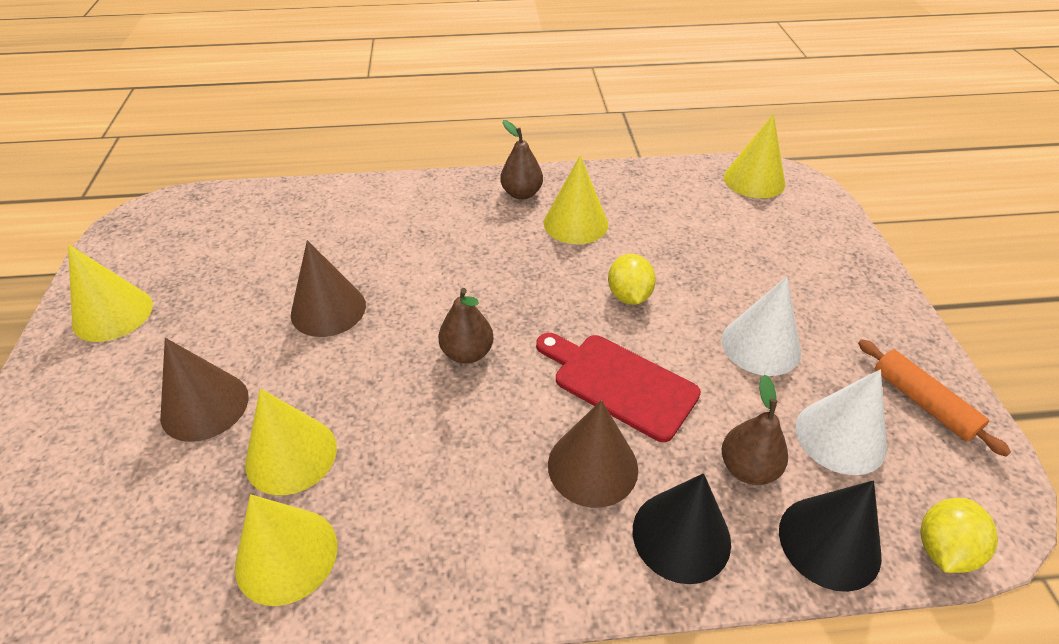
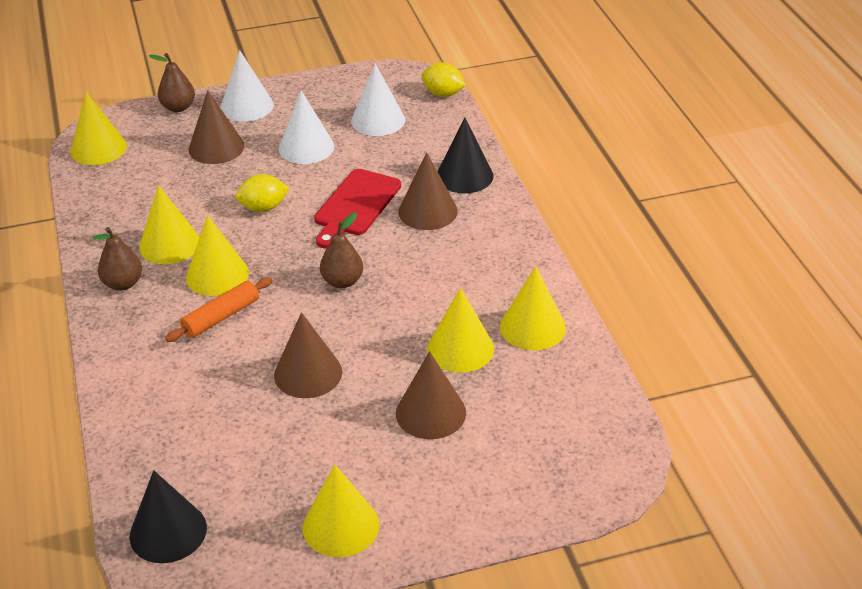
camera: 100 degrees left, 5 degrees down
(514, 253) = (217, 275): none -> yellow cone
(747, 468) = (411, 153): brown pear -> brown pear (178, 107)
(758, 263) = (216, 147): none -> brown cone
(829, 542) = (451, 127): black cone -> black cone (168, 532)
(858, 295) = (246, 106): none -> white cone
(923, 402) = (343, 90): orange rolling pin -> orange rolling pin (221, 317)

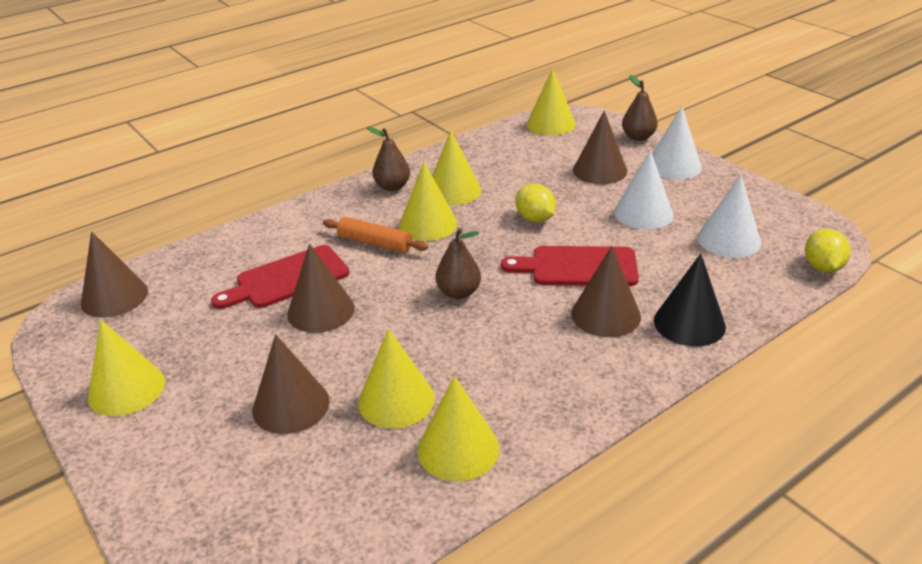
camera: 70 degrees right, 5 degrees down
(168, 532) = (114, 297): black cone -> brown cone
(237, 389) = (287, 279): none -> red cutting board

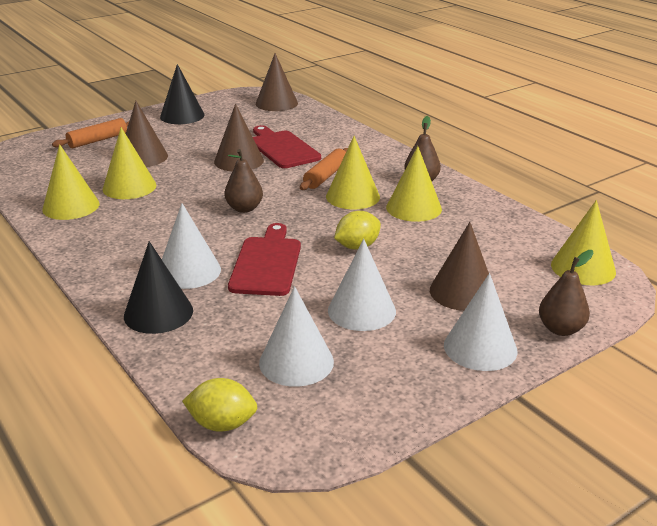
camera: 90 degrees right, 5 degrees down
(126, 389) = (182, 116): yellow cone -> black cone
(206, 475) = (98, 140): none -> orange rolling pin
(606, 315) = (189, 271): brown cone -> white cone

